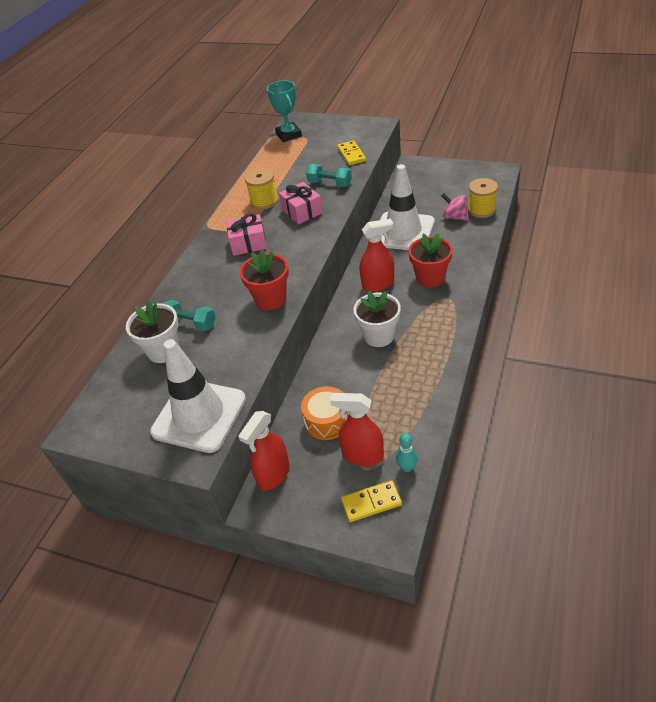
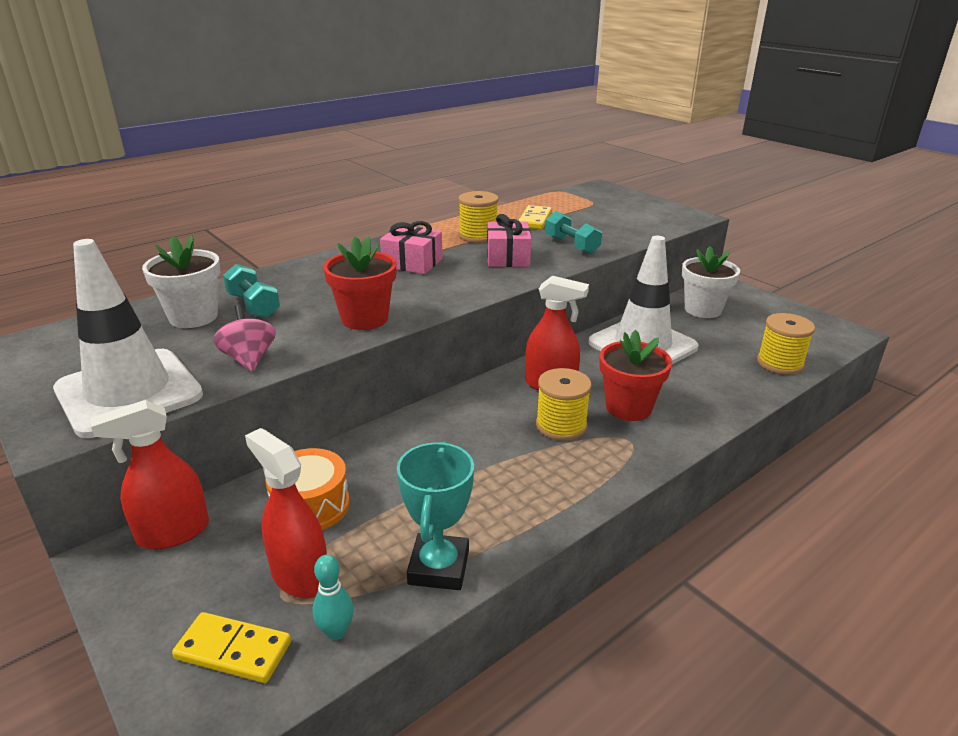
camera: 25 degrees right, 15 degrees down
(288, 135) = (576, 195): turquoise trophy -> turquoise trophy (439, 567)
(351, 155) = (629, 230): yellow domino -> yellow domino (534, 220)
(379, 336) = (488, 441): white flower pot -> white flower pot (703, 310)
(406, 307) = (561, 425): none -> yellow spool
(455, 217) = (731, 356): pink spinning top -> pink spinning top (249, 359)

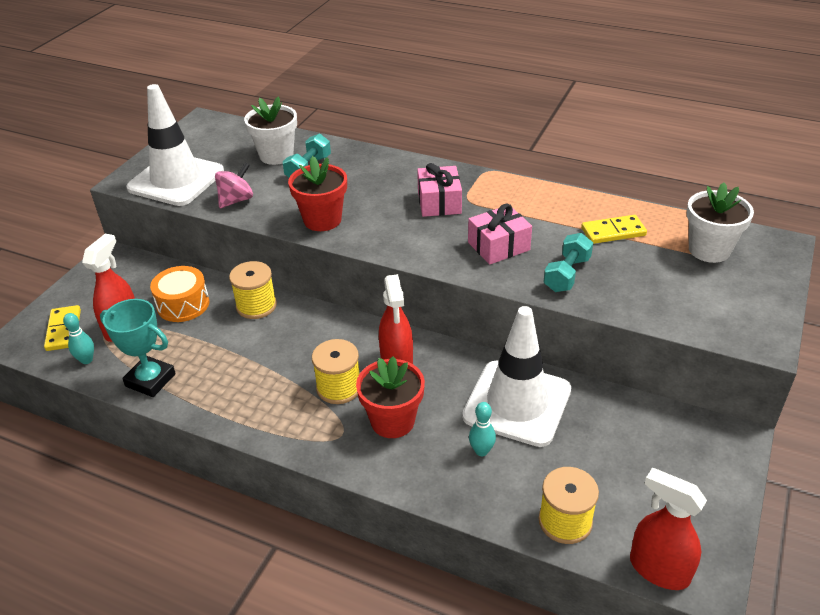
camera: 65 degrees right, 10 degrees up
(173, 533) = (138, 266): red spray bottle -> red spray bottle (658, 569)
(439, 567) = (150, 380): turquoise trophy -> turquoise trophy turned 45 degrees clockwise
(478, 236) = (533, 214): yellow spool -> yellow spool (256, 306)
(689, 375) = (481, 451): none -> turquoise bowling pin
(703, 310) = (644, 433): white flower pot -> white flower pot (709, 250)

